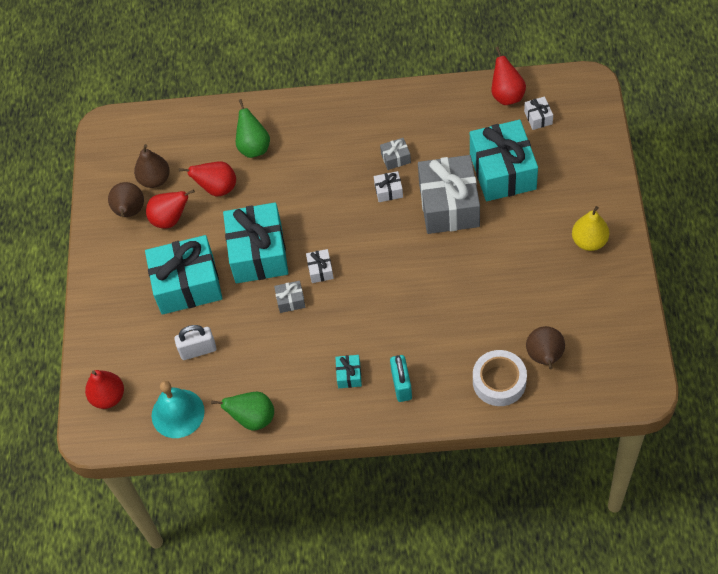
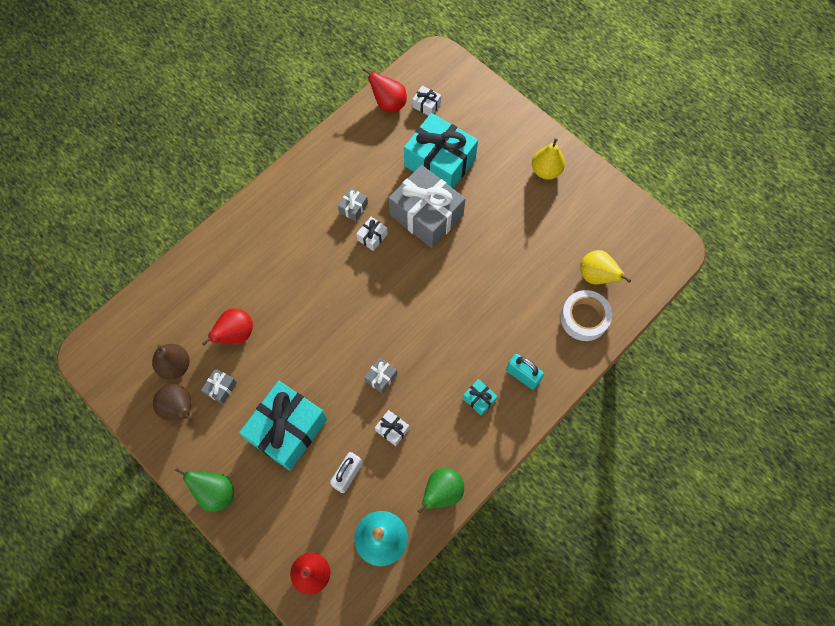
camera: 50 degrees left, 10 degrees up
(170, 219) = (221, 388): red pear -> grey gift
(254, 147) = (234, 279): green pear -> green pear (215, 492)
(258, 253) = (320, 360): turquoise gift -> none
(320, 270) = (380, 336): white gift -> white gift (392, 429)
(545, 357) = (596, 276): brown pear -> yellow pear

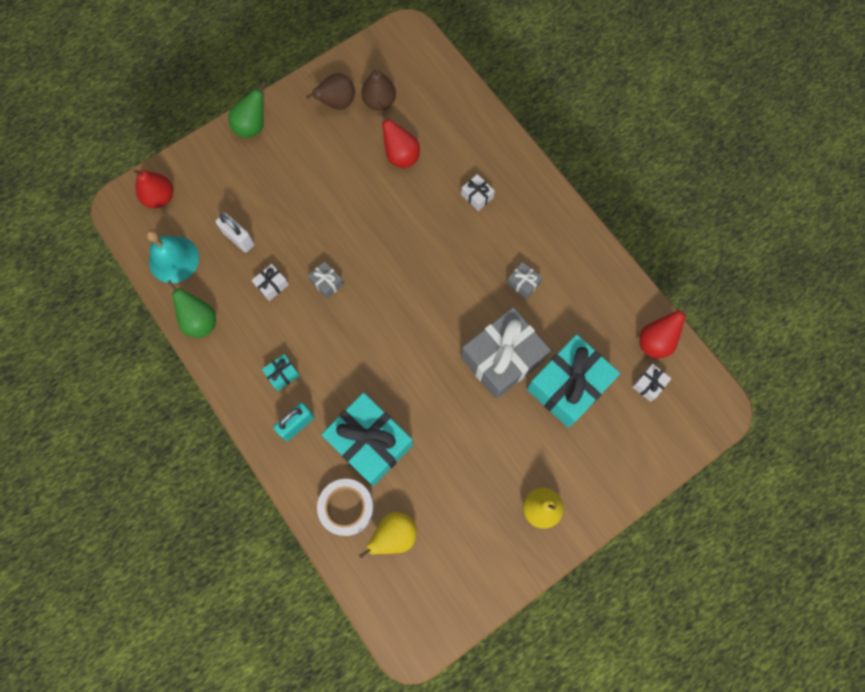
camera: 100 degrees right, 5 degrees up
(221, 388) = (348, 138): grey gift -> none
(287, 430) = (294, 191): turquoise gift -> turquoise gift (370, 442)
(372, 237) = (485, 297): white gift -> white gift (477, 196)

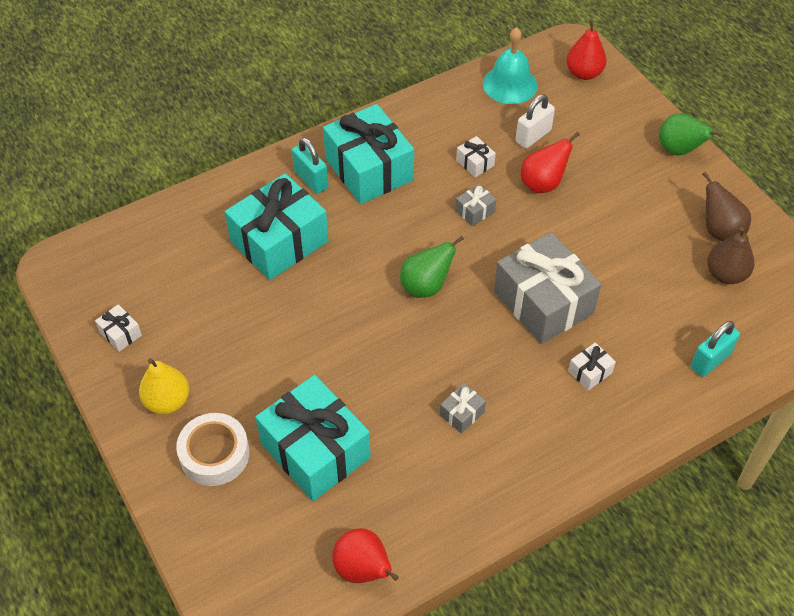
camera: 95 degrees right, 20 degrees down
(200, 321) = (437, 104): green pear -> green pear (426, 286)
(282, 374) = (369, 169): turquoise gift -> turquoise gift, size x2.41
(347, 507) = (212, 218): white tape -> white tape (214, 454)
(394, 535) = (173, 257): yellow pear -> none
(401, 156) = (647, 292): red pear -> red pear (543, 184)
(458, 117) = (710, 360): none -> turquoise padlock
(502, 358) = (361, 379): grey gift -> grey gift (543, 302)
(649, 384) = (302, 551): white gift -> white gift (120, 333)

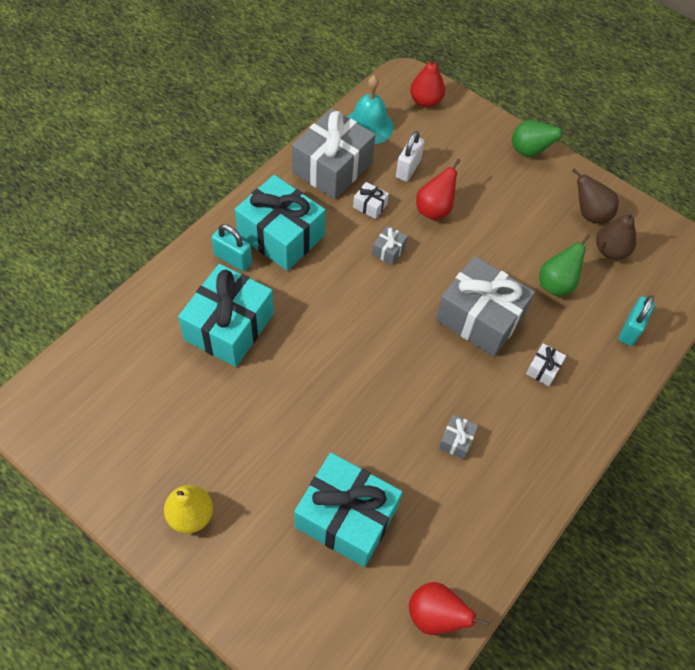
camera: 25 degrees left, 5 degrees up
(120, 333) = (117, 462): white gift -> none
(214, 454) = (257, 552): white tape -> none
(426, 286) = (376, 332): green pear -> green pear (556, 284)
(452, 116) = (332, 167): none -> grey gift

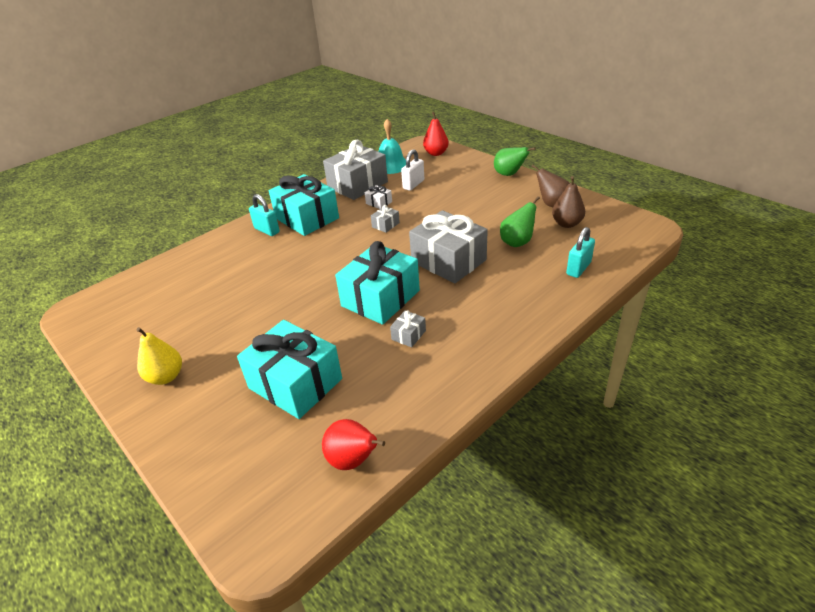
camera: 15 degrees right, 20 degrees down
(229, 327) = (248, 265): turquoise gift -> turquoise gift (380, 298)
(434, 210) = (427, 204): red pear -> none
(543, 369) = (496, 291): white gift -> none

